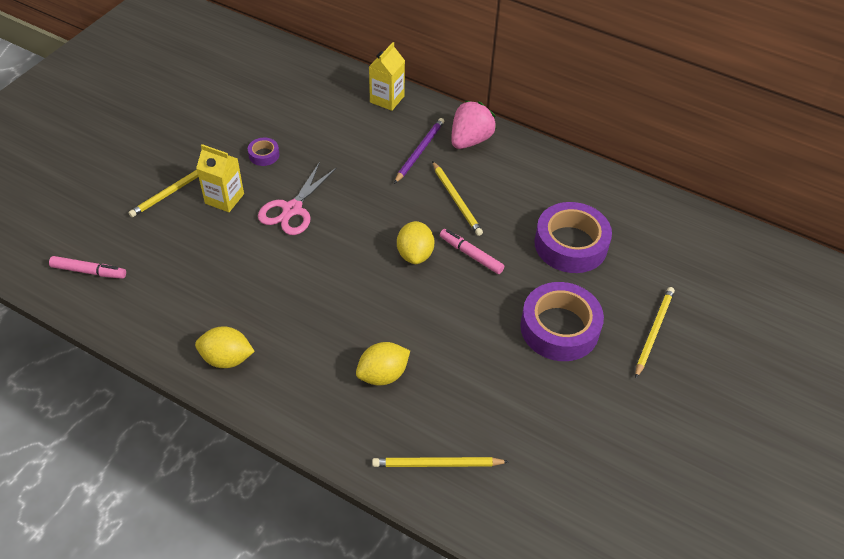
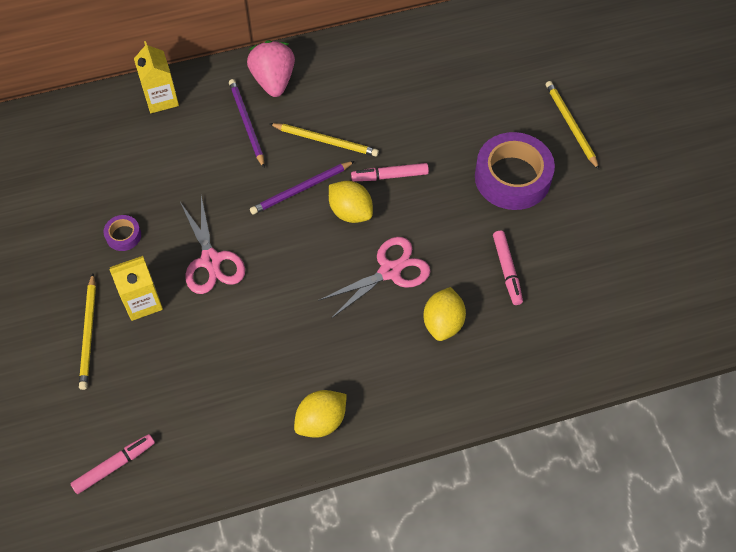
camera: 45 degrees left, 10 degrees up
(392, 311) = (390, 271): none -> pink scissors
(401, 215) = (301, 189): none -> purple pencil
(437, 464) = (553, 348): yellow pencil -> none
(473, 383) = (507, 270): none -> pink marker
(570, 244) = (446, 106): purple tape -> none

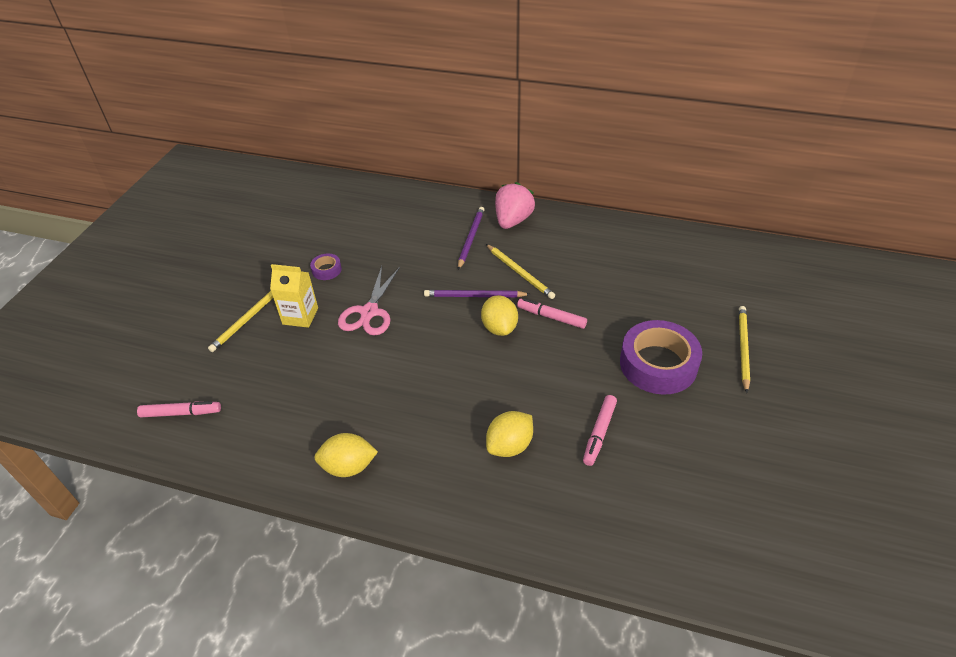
camera: 35 degrees right, 15 degrees down
(161, 99) = (425, 201): yellow carton -> none
(390, 271) = (496, 384): pink scissors -> none

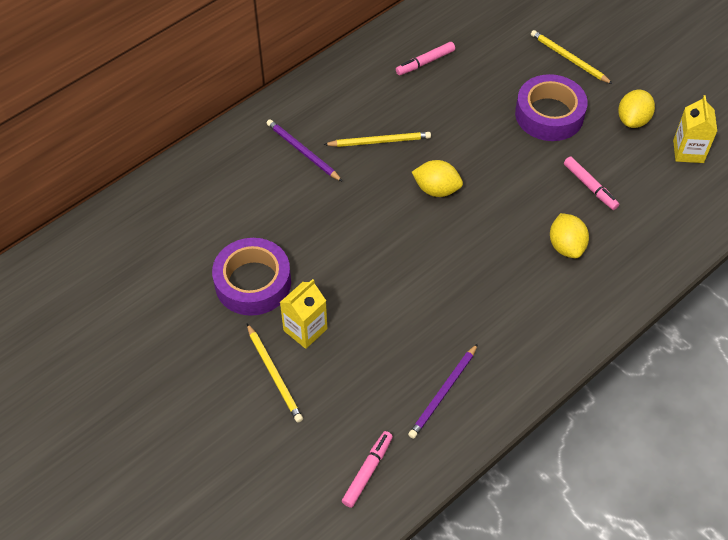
camera: 60 degrees left, 10 degrees up
(326, 270) = (253, 282): purple tape -> purple tape, size x2.23
(348, 466) = (518, 361): yellow lemon -> yellow lemon (633, 120)
(369, 312) = (343, 273): pink scissors -> none
(474, 296) = (383, 187): purple pencil -> purple pencil (443, 393)
(513, 220) = (303, 109): pink strawberry -> none
(551, 317) = (450, 149): pink marker -> pink marker (425, 62)
(727, 499) = (688, 151): none -> yellow carton

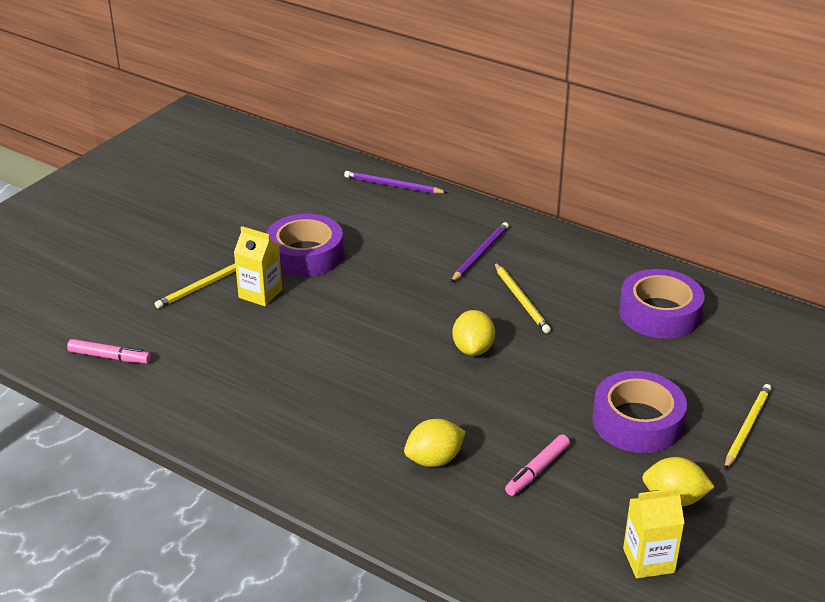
camera: 75 degrees right, 20 degrees down
(425, 62) = (659, 313): pink marker -> purple tape
(443, 393) = (207, 392): purple pencil -> purple pencil (393, 185)

